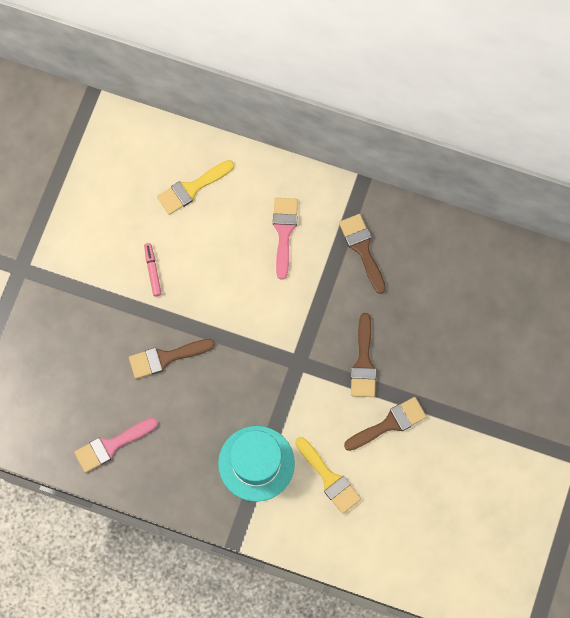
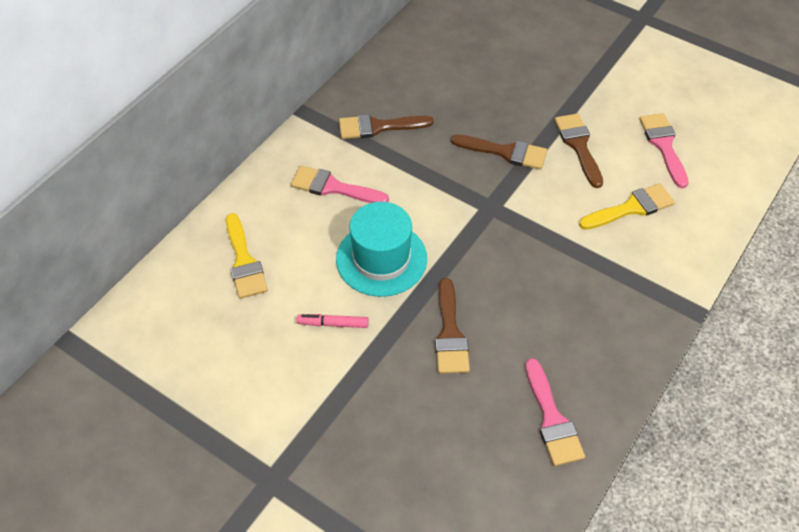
camera: 75 degrees left, 20 degrees down
(256, 463) = (602, 270): turquoise hat -> turquoise hat (381, 259)
(411, 498) = (663, 145): none -> pink brush

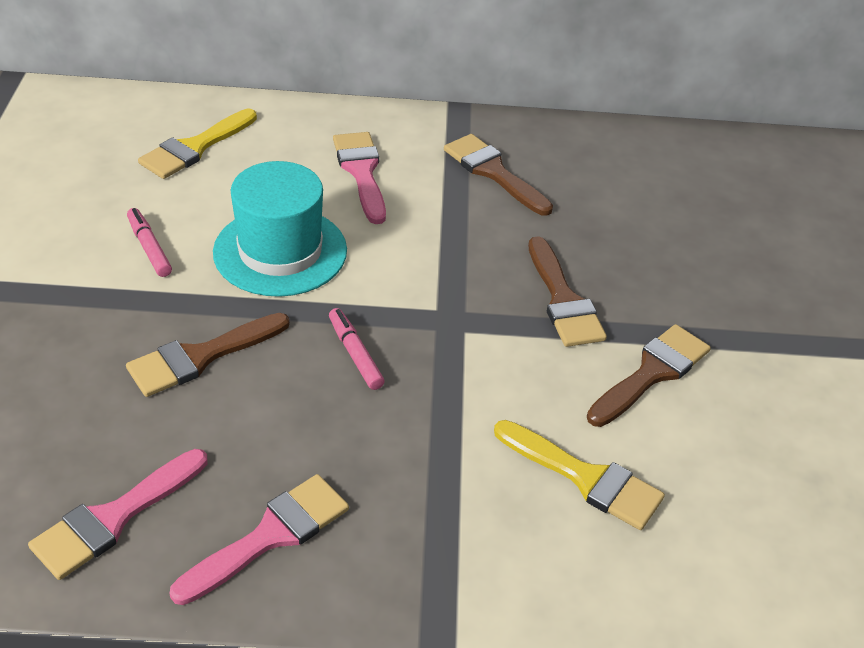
camera: 55 degrees right, 10 degrees down
(491, 261) = (355, 354): none -> pink marker
(663, 145) = (755, 476): pink brush -> pink brush (271, 535)

